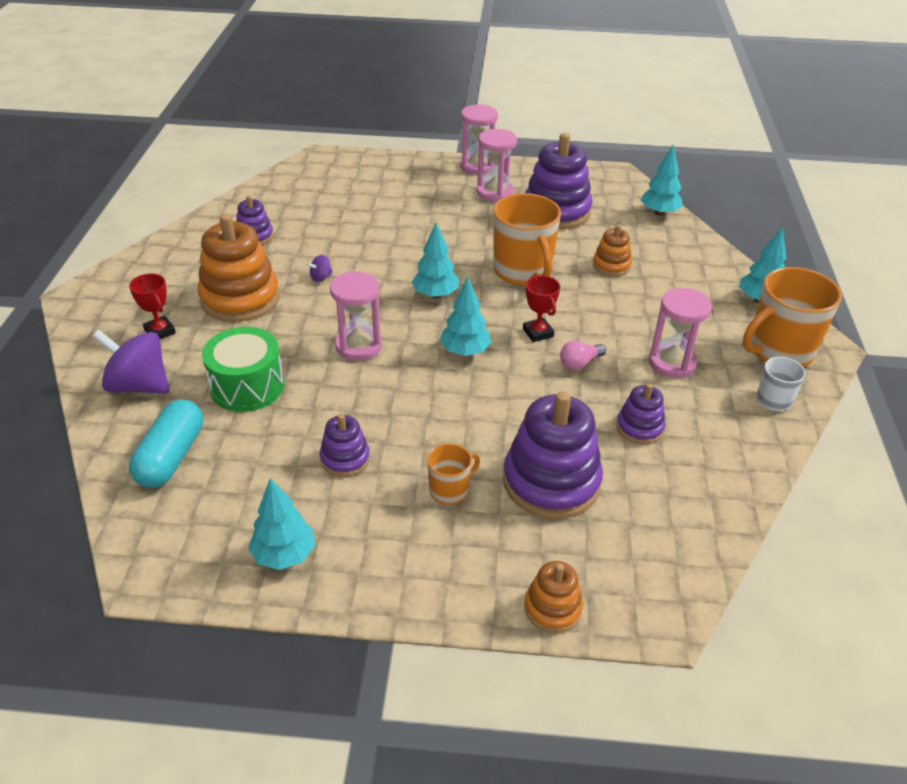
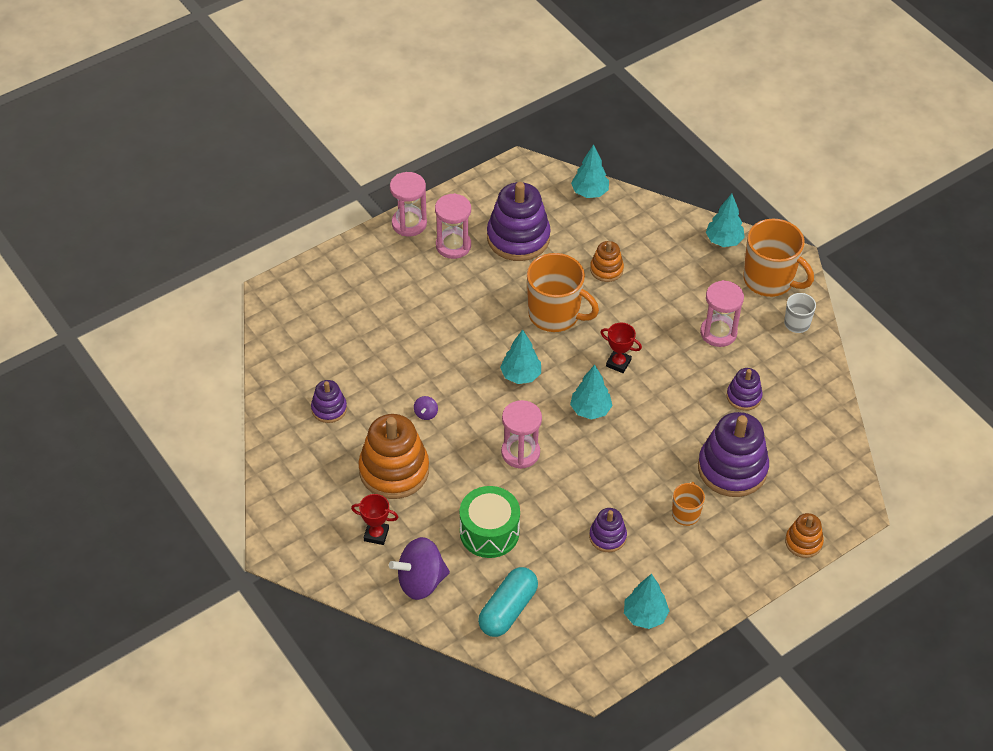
camera: 40 degrees left, 10 degrees up
(171, 457) = (508, 610): turquoise capsule -> turquoise capsule turned 60 degrees clockwise
(579, 363) = (666, 371): pink light bulb -> none
(779, 351) = (769, 280): orange mug -> orange mug turned 75 degrees counterclockwise

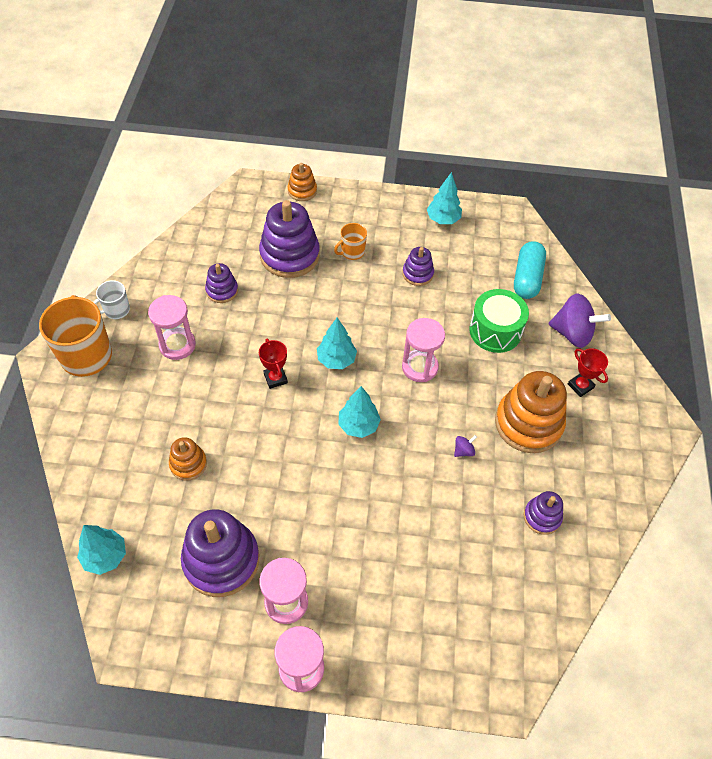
camera: 140 degrees left, 5 degrees up
(508, 610) = (527, 278): turquoise capsule -> turquoise capsule turned 60 degrees counterclockwise
(555, 314) = (275, 456): orange mug -> none
(724, 241) = (70, 413): turquoise tree -> none

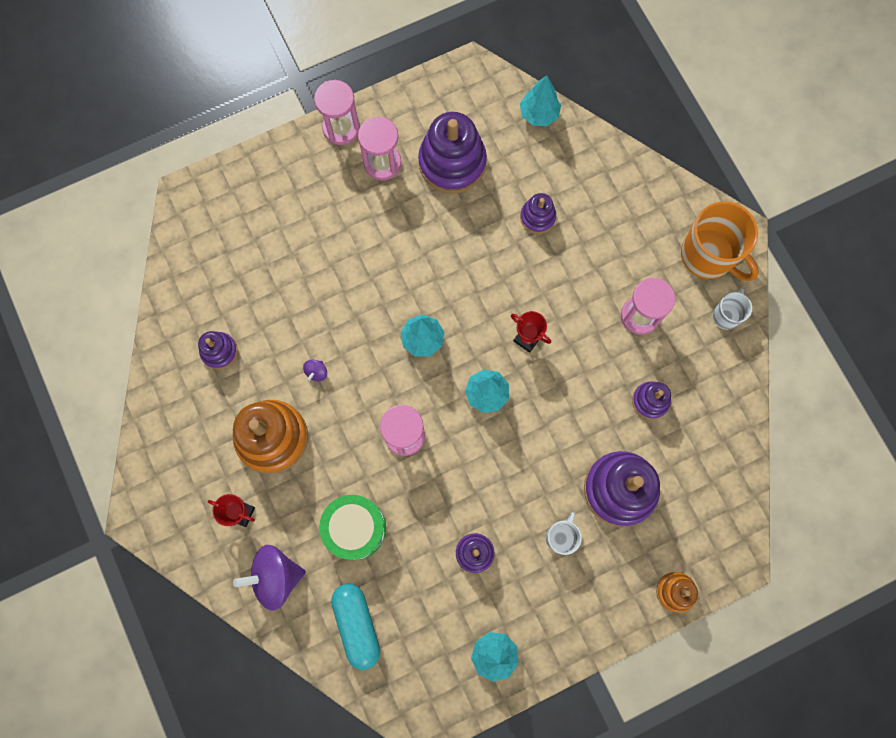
camera: 150 degrees right, 20 degrees up
(188, 464) = (537, 217): orange stacking toy -> purple stacking toy
(352, 252) = (560, 537): orange mug -> white mug

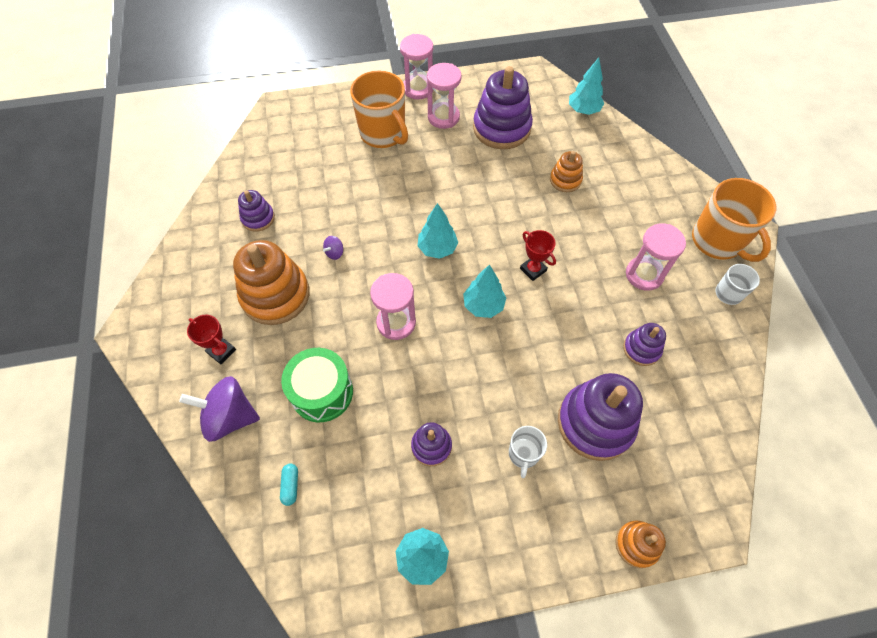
camera: 15 degrees right, 15 degrees down
(320, 204) = (383, 134): none -> orange mug
(357, 625) = (291, 486): turquoise capsule -> turquoise capsule, size x0.46
(537, 217) = (565, 180): purple stacking toy -> orange stacking toy
(560, 537) = (523, 454): white mug -> white mug turned 150 degrees clockwise

